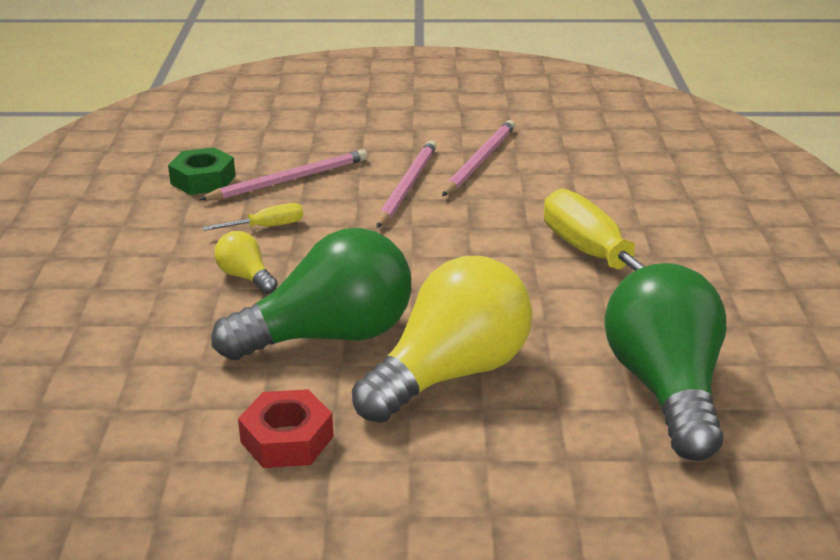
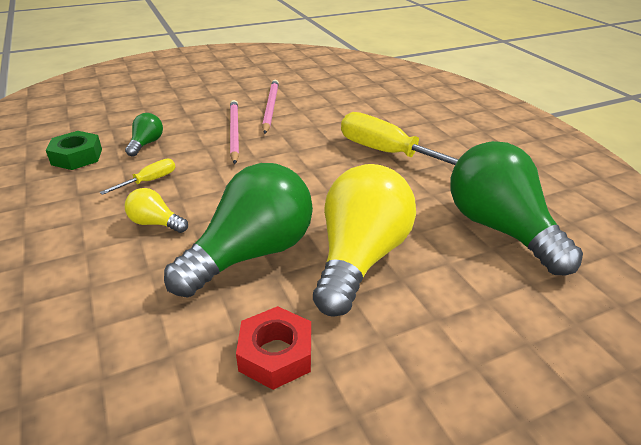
camera: 25 degrees left, 5 degrees up
(290, 180) = (146, 144): pink pencil -> green light bulb

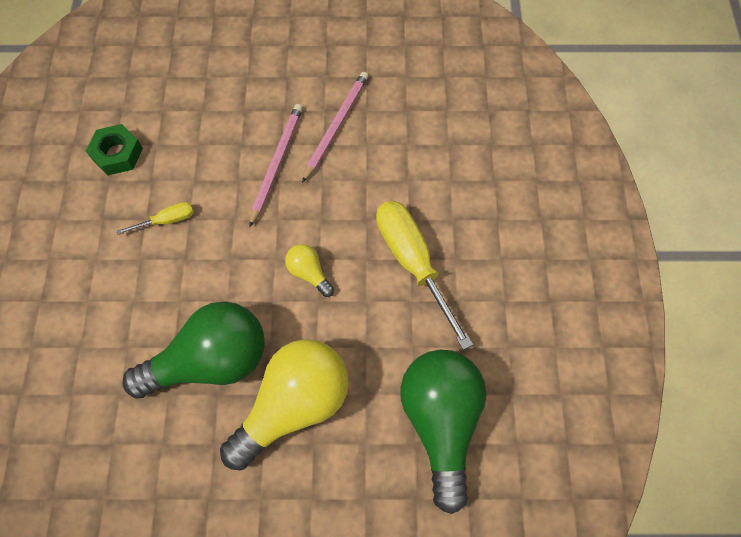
camera: 25 degrees right, 30 degrees up
(146, 144) = (185, 154): green light bulb -> none
(155, 223) = (151, 287): yellow light bulb -> yellow light bulb (309, 273)
(275, 354) = (179, 477): red nut -> none

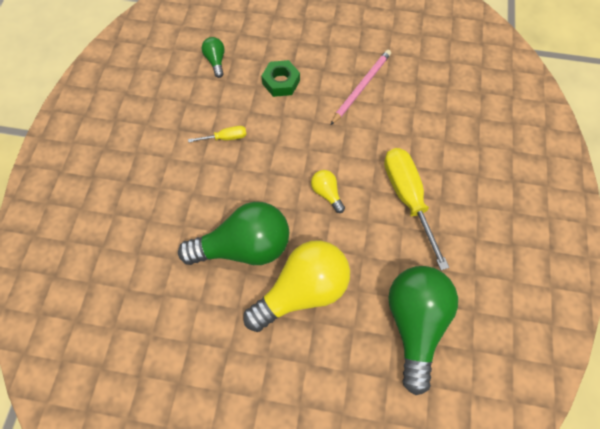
camera: 10 degrees right, 0 degrees up
(117, 154) = (196, 84): green nut -> green nut (281, 82)
(140, 119) = (216, 61): none -> green light bulb
(277, 163) = (313, 108): pink pencil -> none

